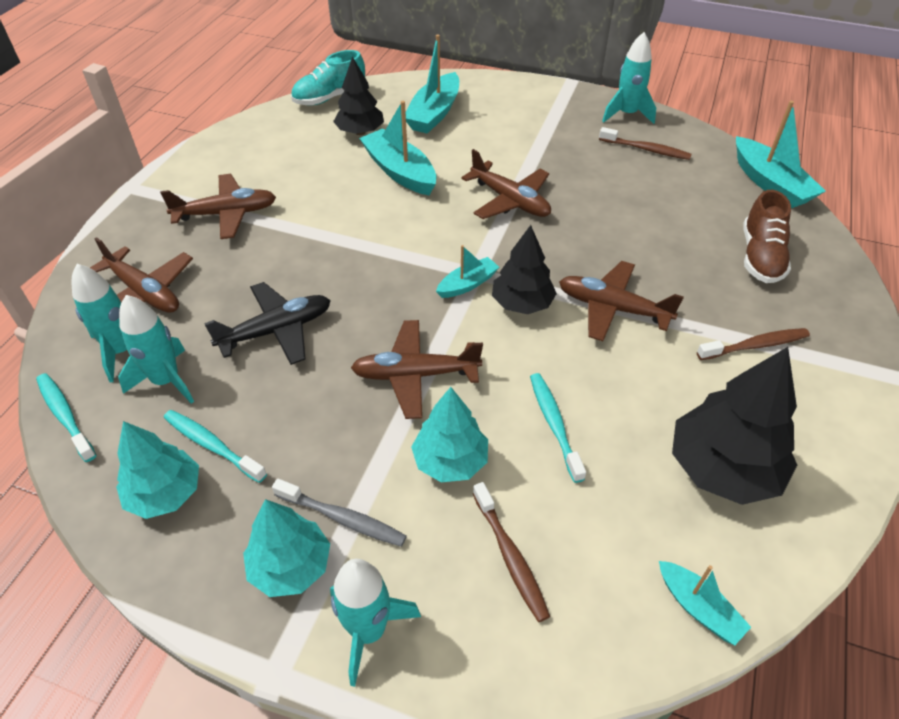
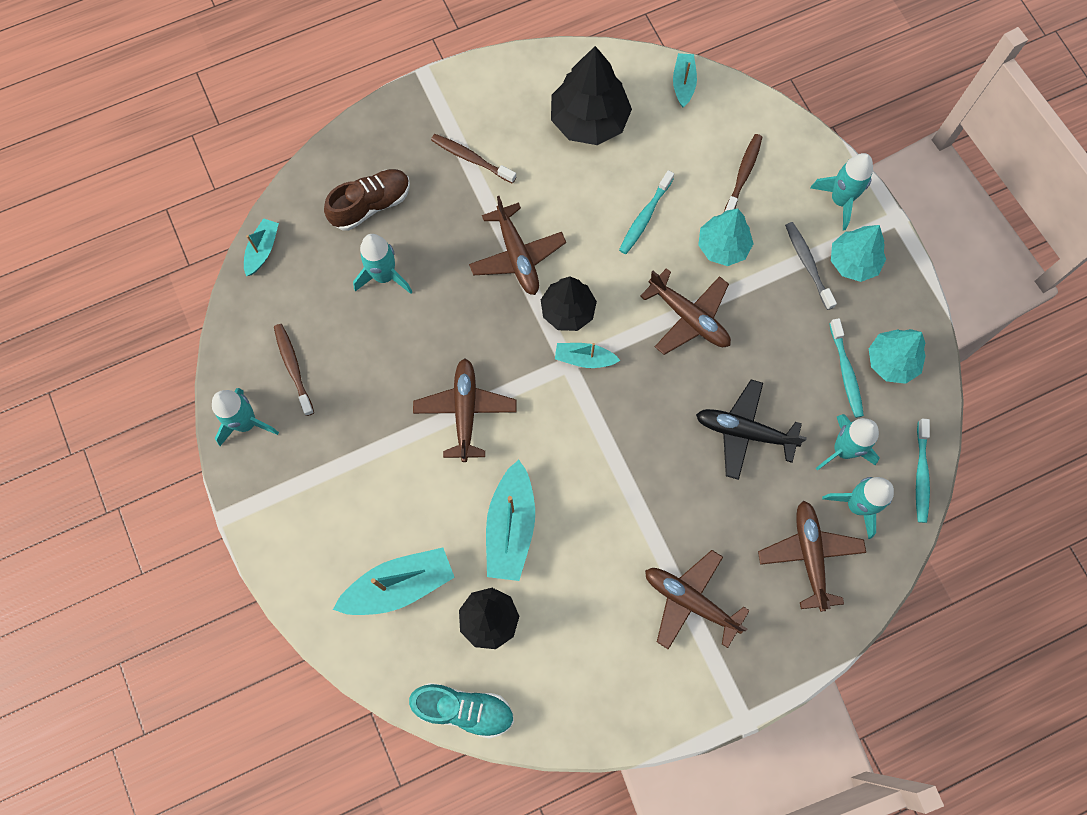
camera: 135 degrees left, 25 degrees up
(678, 226) = (384, 276): none -> turquoise rocket
(770, 184) = (262, 250): turquoise boat -> turquoise boat, size x0.56

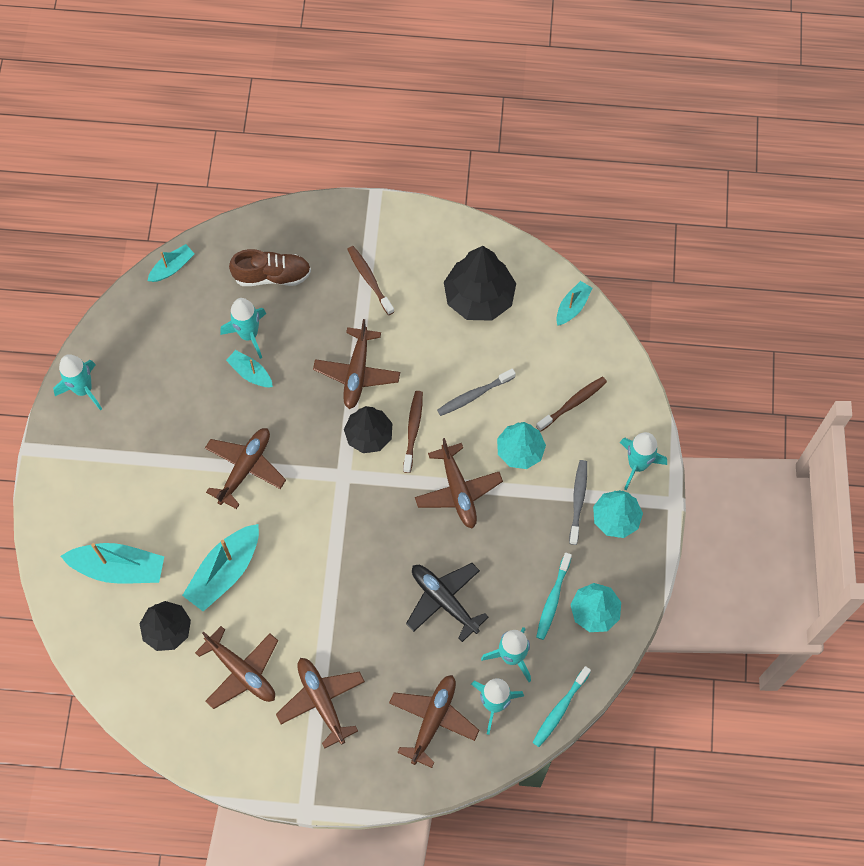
camera: 30 degrees right, 5 degrees down
(293, 368) = (141, 368): brown toothbrush -> brown toothbrush (413, 430)
(464, 709) = (109, 682): turquoise shoe -> none
(584, 359) = (358, 478): turquoise boat -> turquoise boat (250, 373)
(592, 618) = (242, 671): none -> brown plane
(645, 216) = (474, 395): turquoise toothbrush -> grey toothbrush

